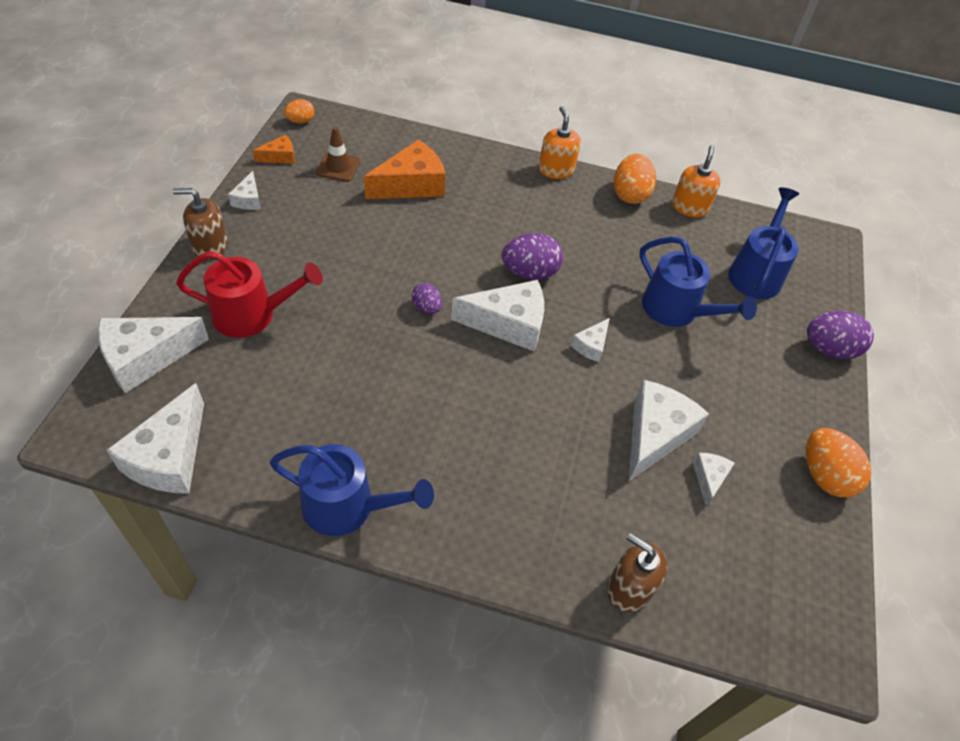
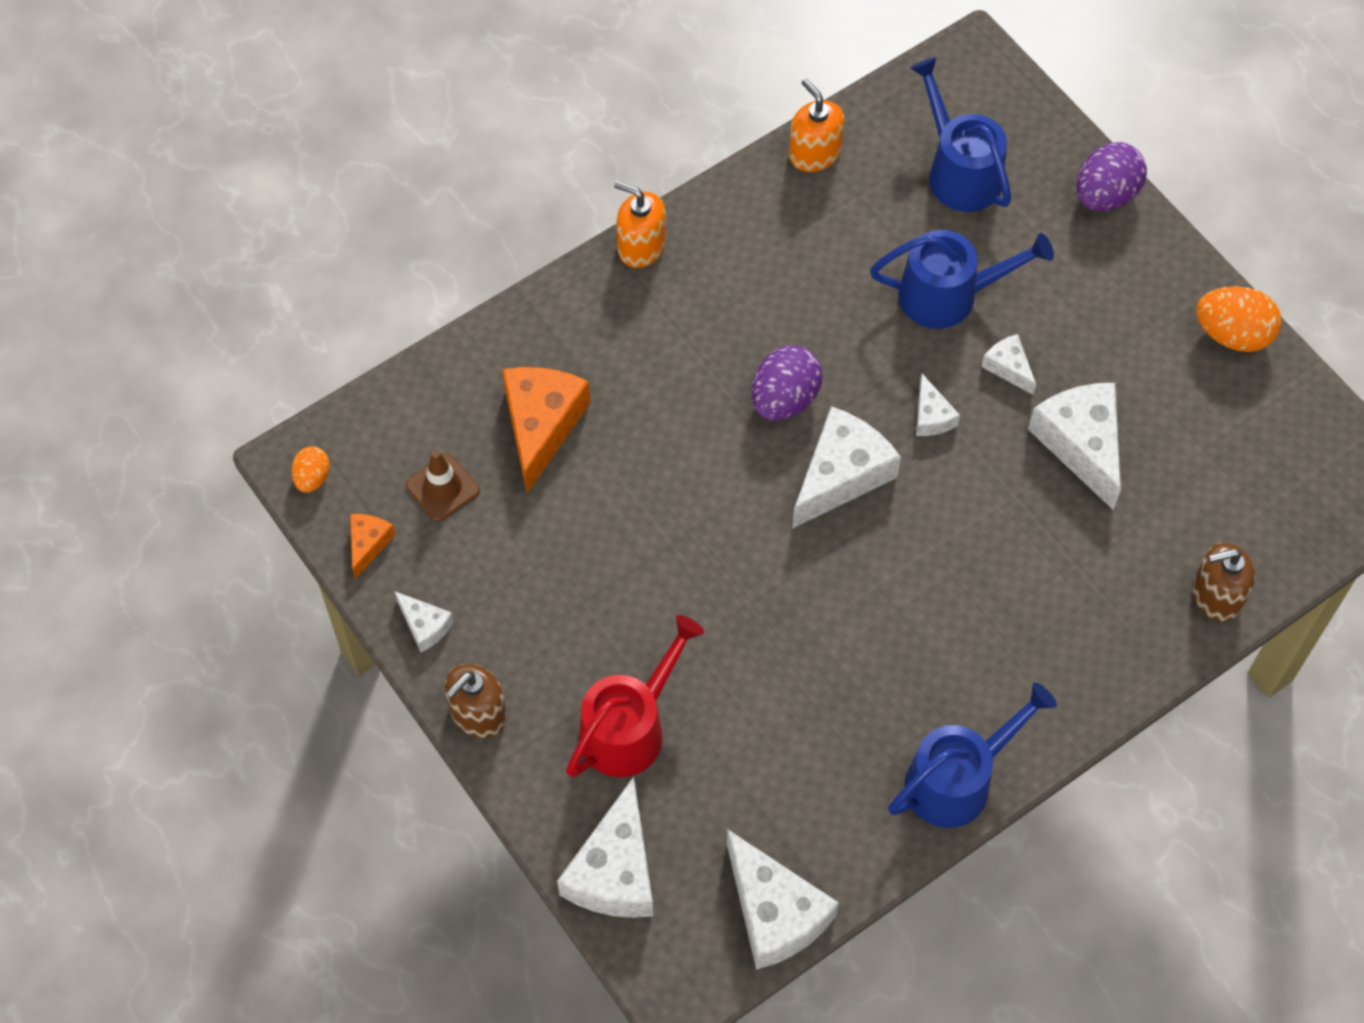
camera: 45 degrees left, 10 degrees up
(426, 308) = (756, 541): purple egg -> none
(630, 194) = (745, 199): orange egg -> none
(709, 478) = (1162, 437): white cheese -> white cheese (1008, 367)

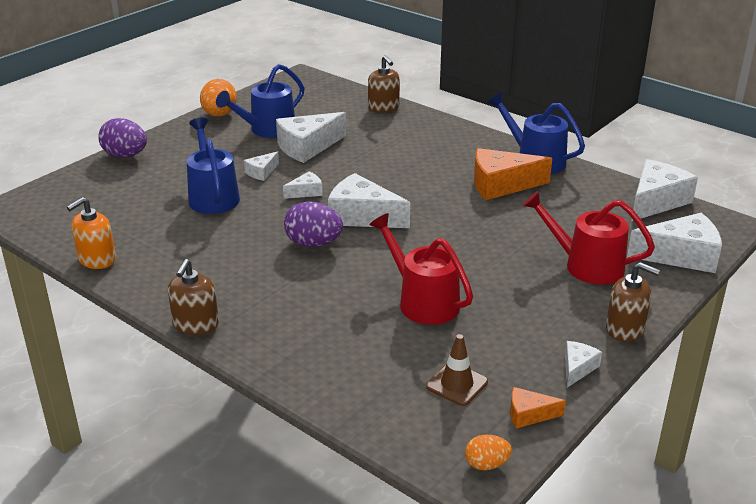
camera: 105 degrees left, 30 degrees down
(541, 425) = (378, 344): orange cheese -> orange cheese (501, 185)
(610, 497) = (423, 301): none -> red watering can
(641, 246) = (195, 324): orange soap dispenser -> brown soap dispenser
(959, 172) = (110, 203): blue watering can -> blue watering can (268, 130)

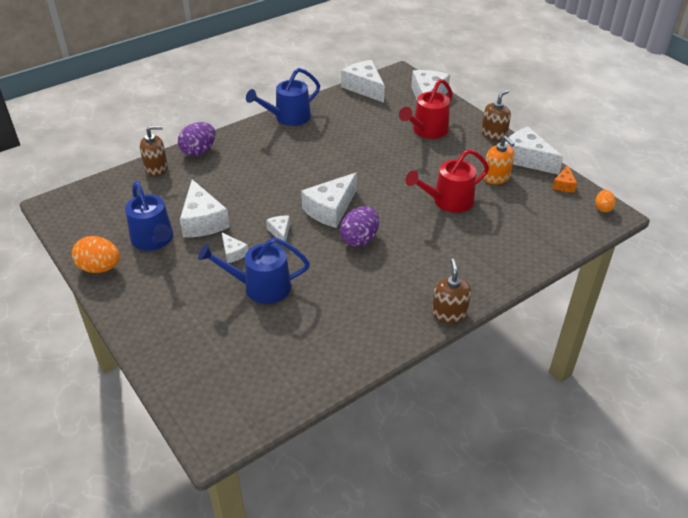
camera: 75 degrees left, 10 degrees up
(97, 259) = (338, 369): orange soap dispenser -> orange soap dispenser (496, 177)
(125, 155) = (147, 342): purple egg -> purple egg (199, 151)
(195, 324) = (449, 313): brown soap dispenser -> brown soap dispenser turned 120 degrees counterclockwise
(457, 384) = (534, 204): brown traffic cone -> none
(501, 185) = (316, 139): orange cheese -> none
(577, 368) = (526, 159): white cheese -> white cheese, size x1.98

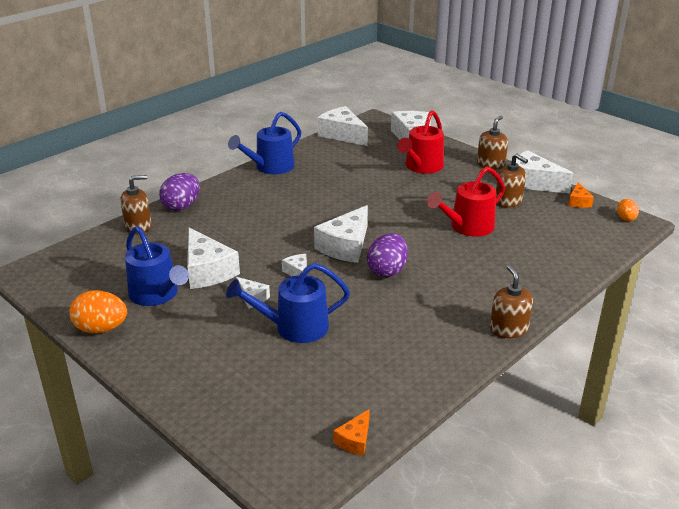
camera: 10 degrees left, 10 degrees down
(279, 404) = (355, 440): none -> orange cheese
(496, 177) = (508, 201): orange soap dispenser -> brown soap dispenser

